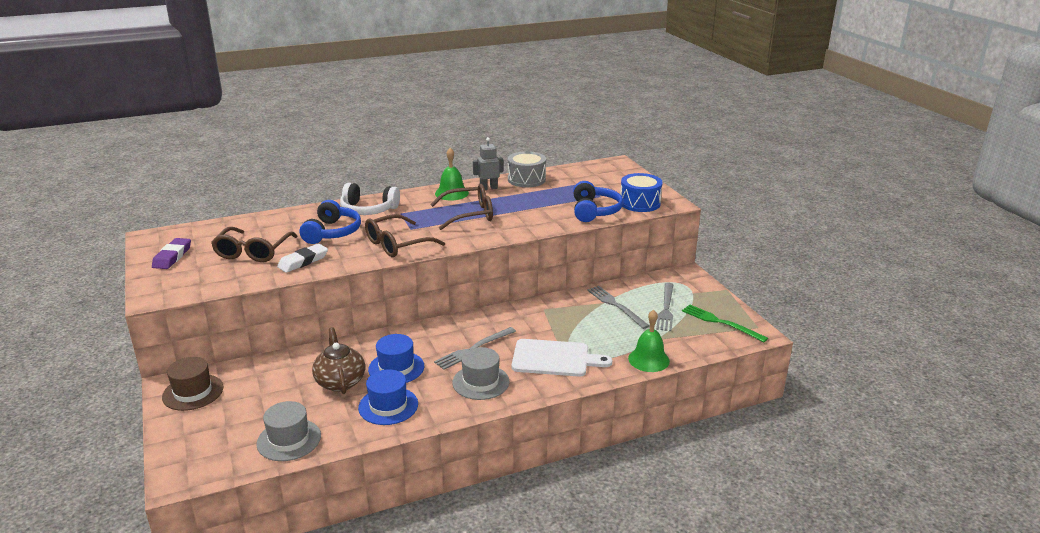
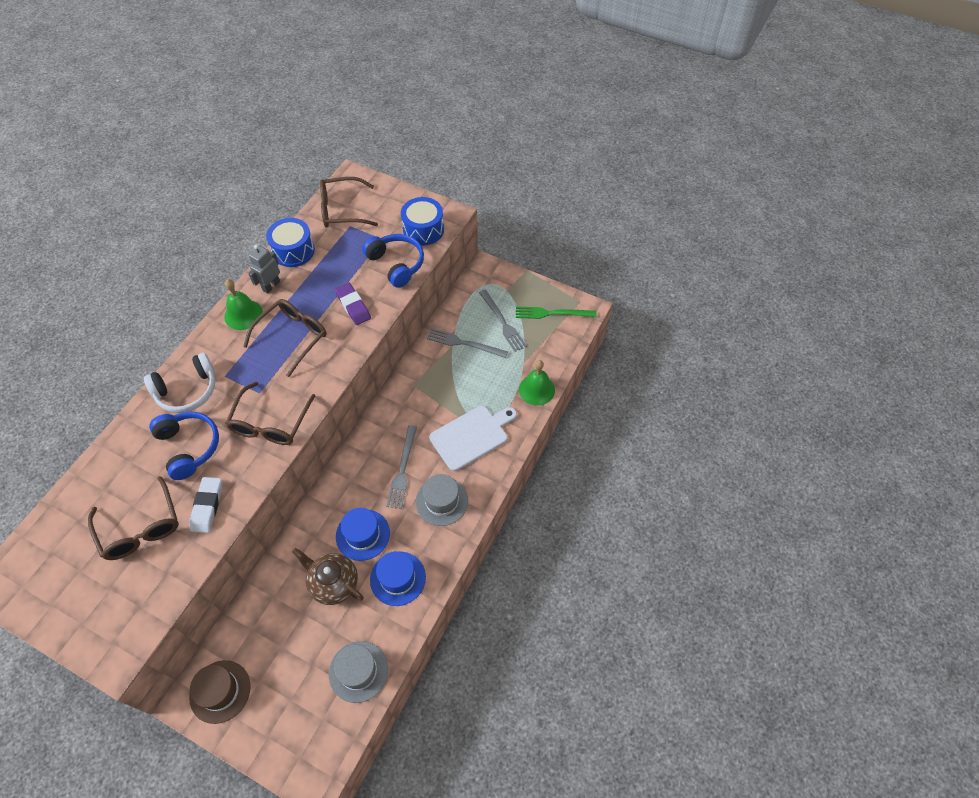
camera: 40 degrees left, 30 degrees up
(172, 257) = (62, 593): purple eraser -> purple eraser (353, 306)
(526, 179) = (293, 251): grey drum -> blue drum
(588, 174) = (342, 210): none -> brown glasses

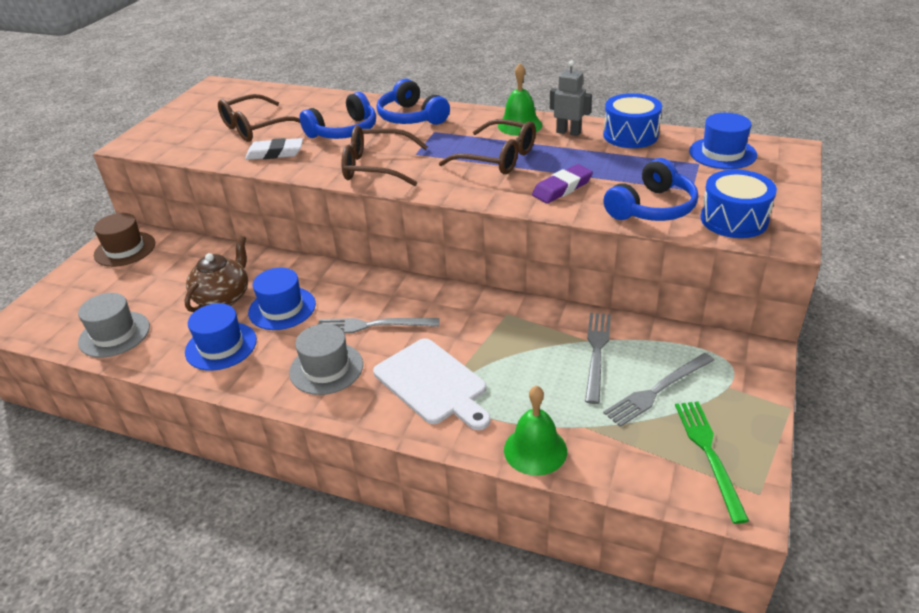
camera: 85 degrees right, 20 degrees down
(187, 390) = (411, 117): white headphones -> blue headphones
(342, 210) = (722, 153): brown glasses -> blue hat

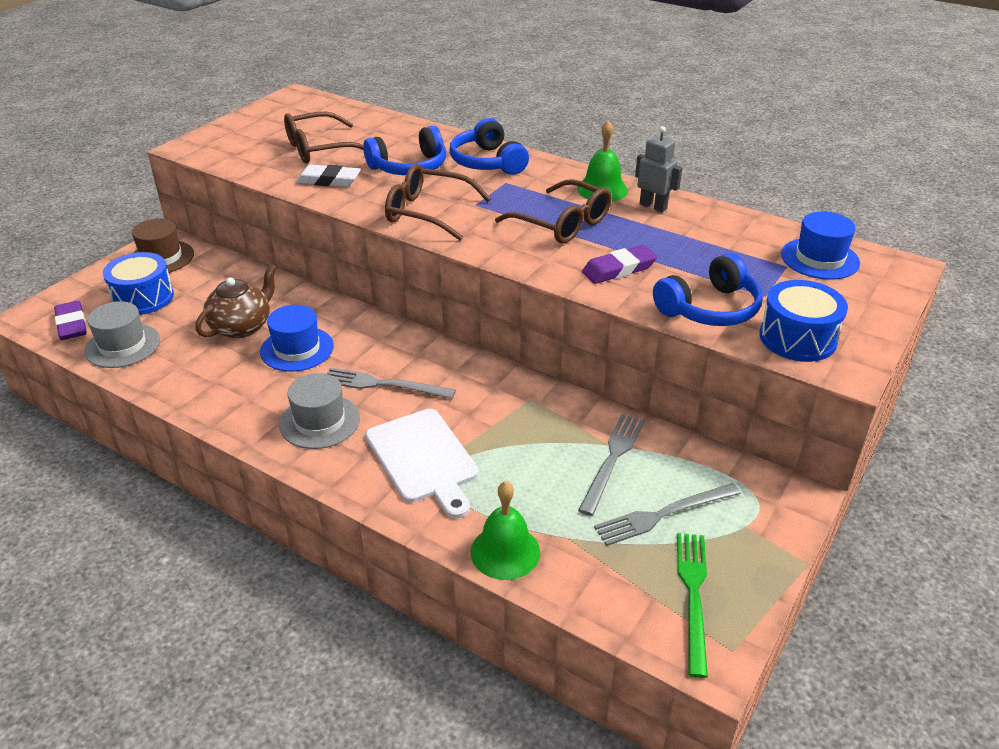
camera: 10 degrees right, 0 degrees up
(57, 324) = (72, 324): none -> purple eraser
(221, 346) = (222, 377): blue hat -> none
(630, 135) = (722, 220): blue drum -> blue drum (143, 298)

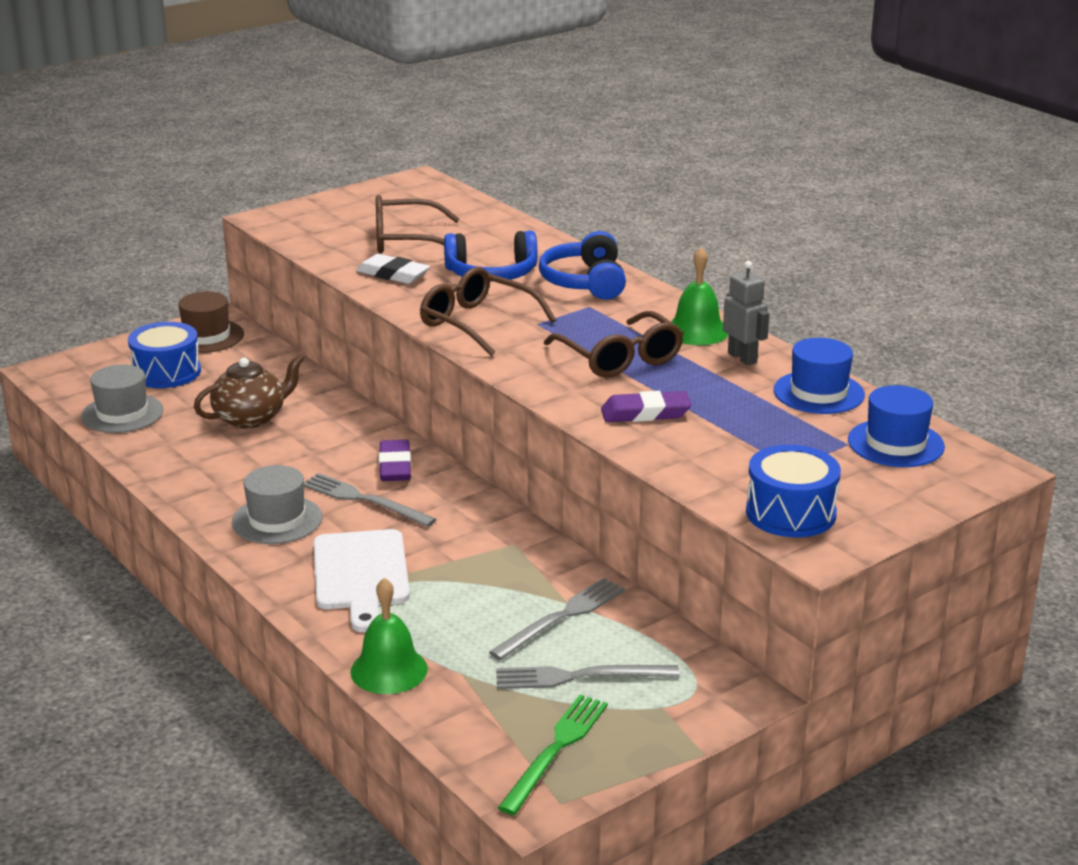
camera: 20 degrees right, 10 degrees down
(72, 324) = (84, 385): purple eraser -> purple eraser (395, 466)
(297, 349) = (295, 449): blue hat -> blue hat (818, 393)
(709, 308) = (715, 468): blue headphones -> none

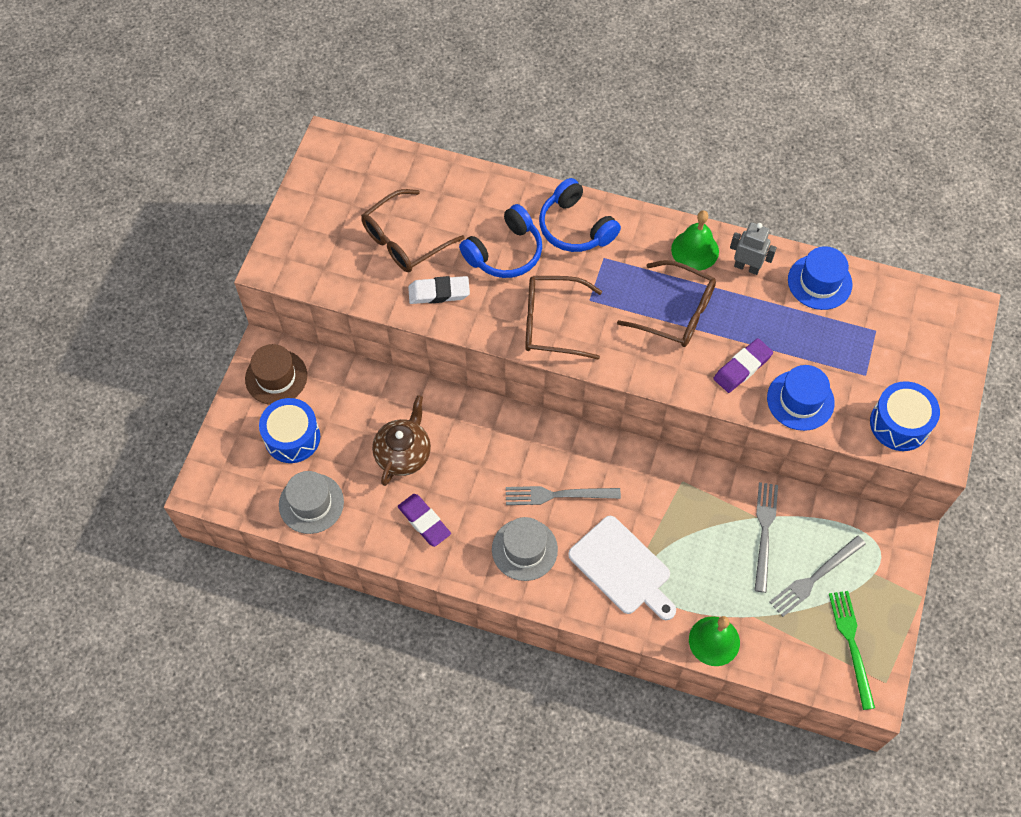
camera: 35 degrees left, 35 degrees up
(395, 466) = (544, 448): purple eraser -> purple eraser (424, 521)
(895, 443) = (900, 314): blue hat -> blue hat (800, 400)

